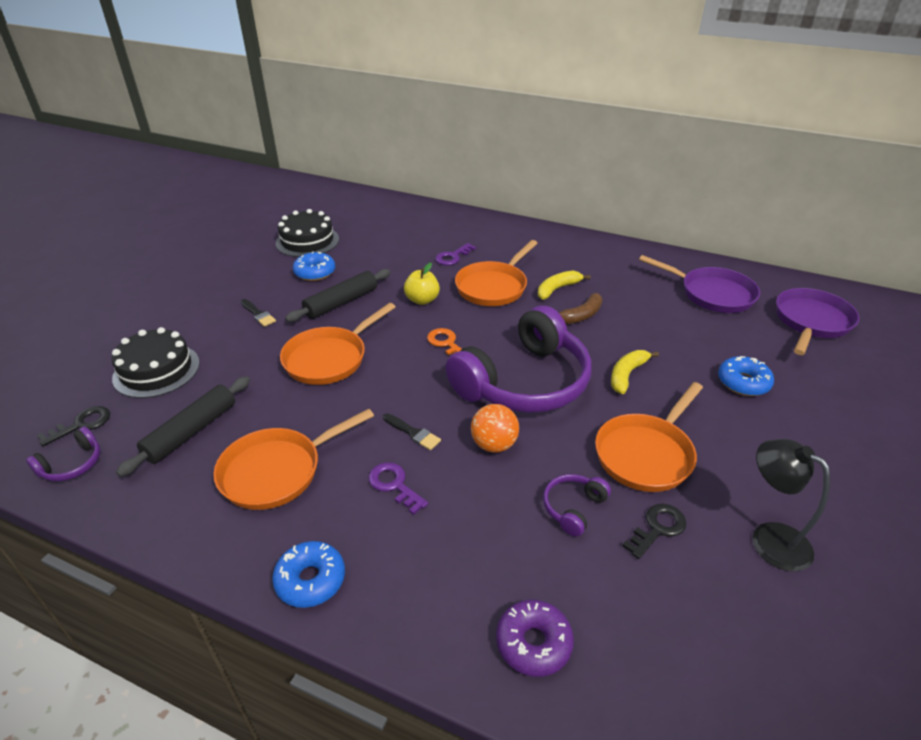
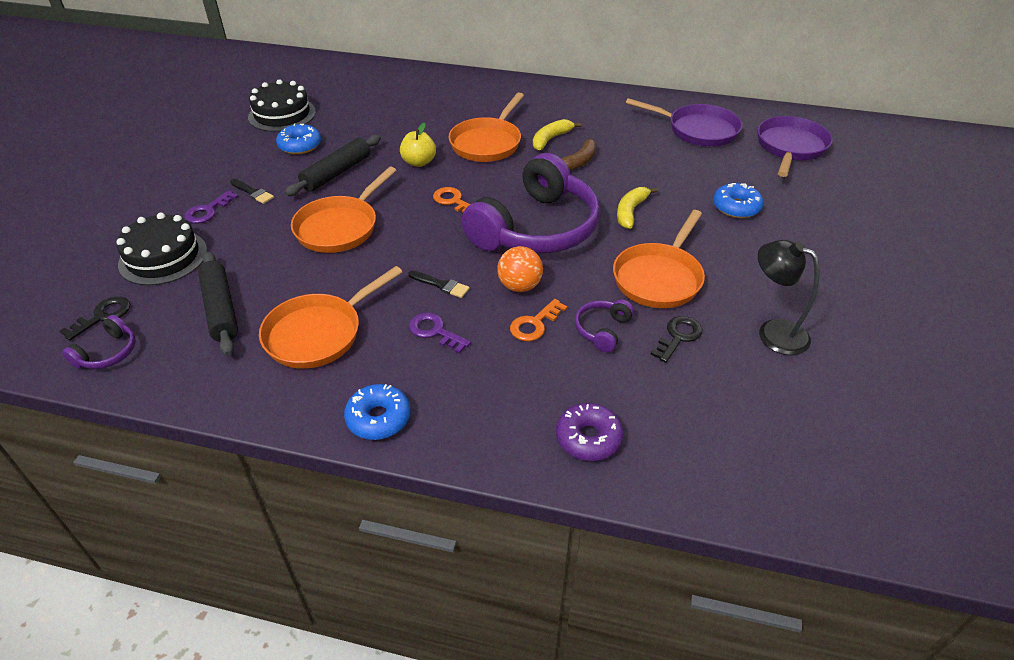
camera: 10 degrees left, 5 degrees up
(191, 431) = (221, 309): black rolling pin -> black rolling pin turned 45 degrees counterclockwise
(453, 257) = (439, 117): purple key -> purple key (208, 211)
(501, 491) = (535, 324): none -> orange key

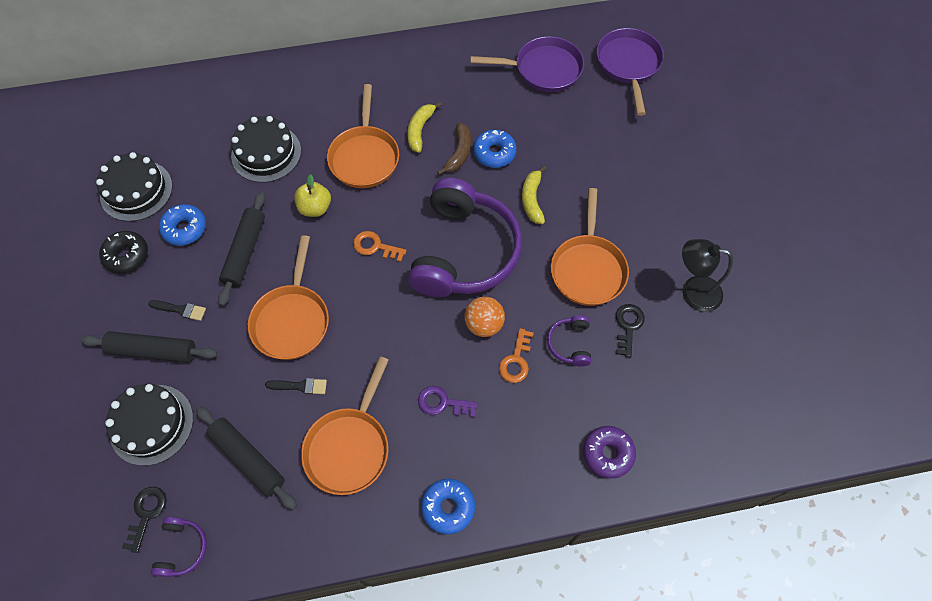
camera: 25 degrees left, 20 degrees up
(208, 211) = (153, 350): purple key -> black rolling pin
(241, 148) = (126, 255): none -> black donut
(404, 120) = (266, 153): none -> black cake
(441, 285) = (419, 350): black brush -> black brush (300, 386)
(736, 207) = (614, 160): blue donut -> blue donut (494, 153)

